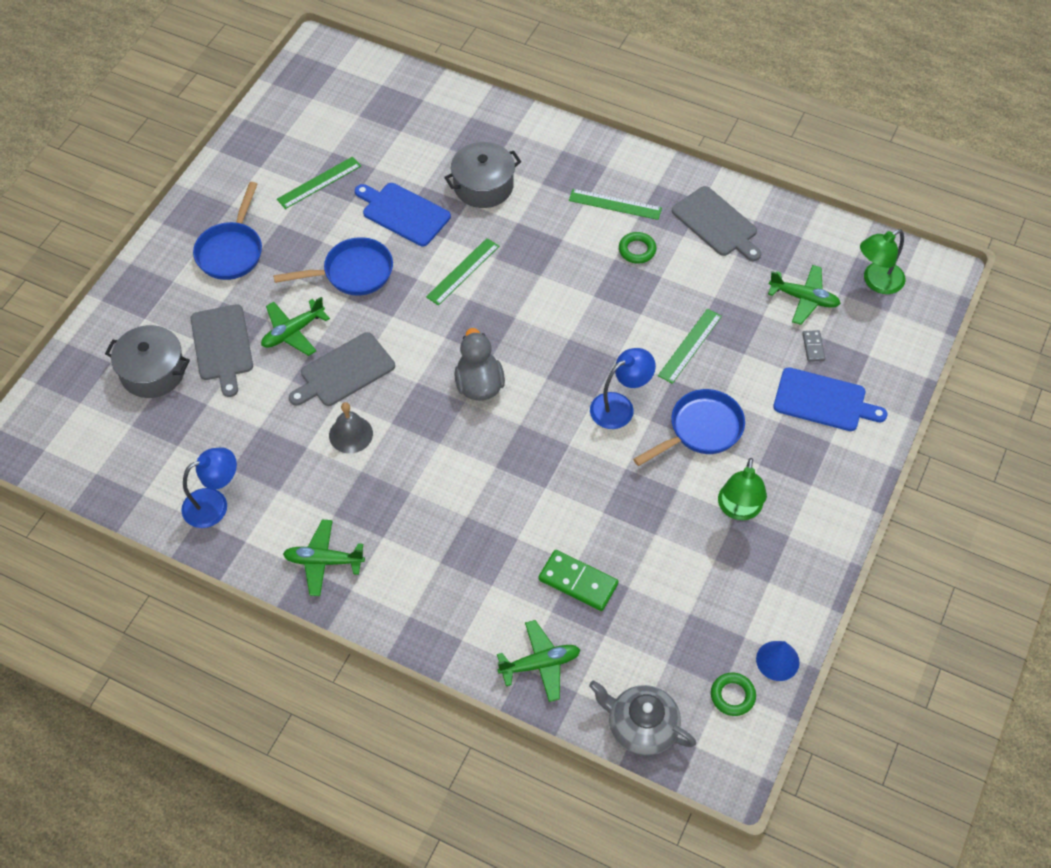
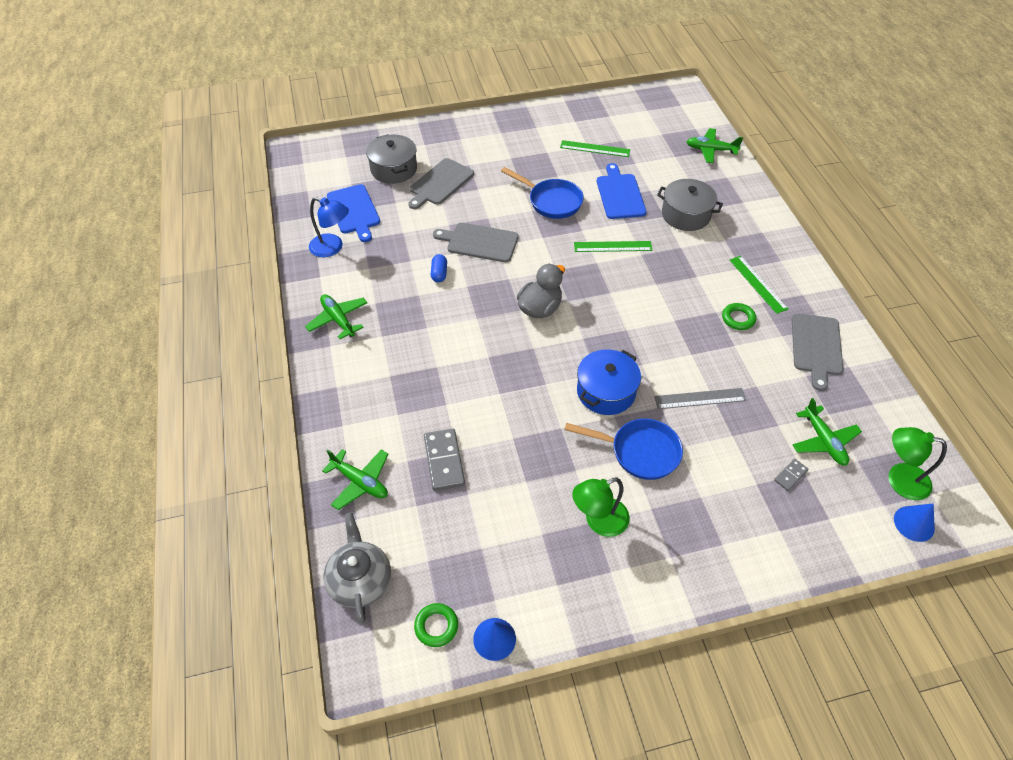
camera: 50 degrees right, 5 degrees down
(231, 251) = (506, 146): blue pan -> none
(293, 332) = (482, 204): green plane -> green plane (711, 150)
(351, 434) = (439, 273): grey bell -> blue capsule
(578, 582) = (444, 461): green domino -> grey domino
(620, 406) = (606, 391): blue lamp -> blue pot
(690, 346) = (700, 399): green ruler -> grey ruler
(823, 401) = (752, 514): blue cutting board -> blue cutting board (354, 211)
(917, 307) = (914, 523): none -> blue cone

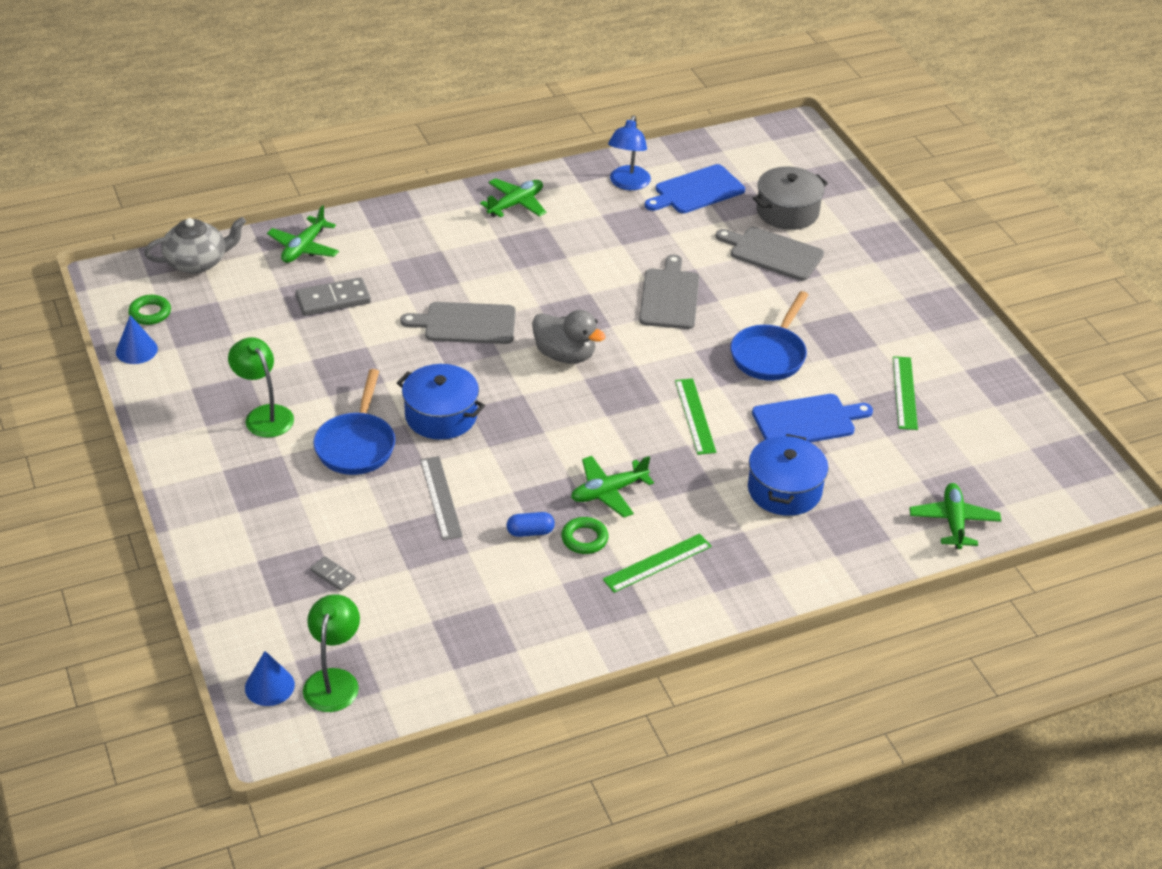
camera: 80 degrees right, 10 degrees down
(439, 273) = (605, 269): blue capsule -> blue capsule (530, 532)
(686, 215) = (784, 490): grey pot -> blue pot
(816, 347) = (546, 618): grey cutting board -> grey cutting board (466, 324)
(823, 441) = (387, 611): green plane -> green plane (608, 492)

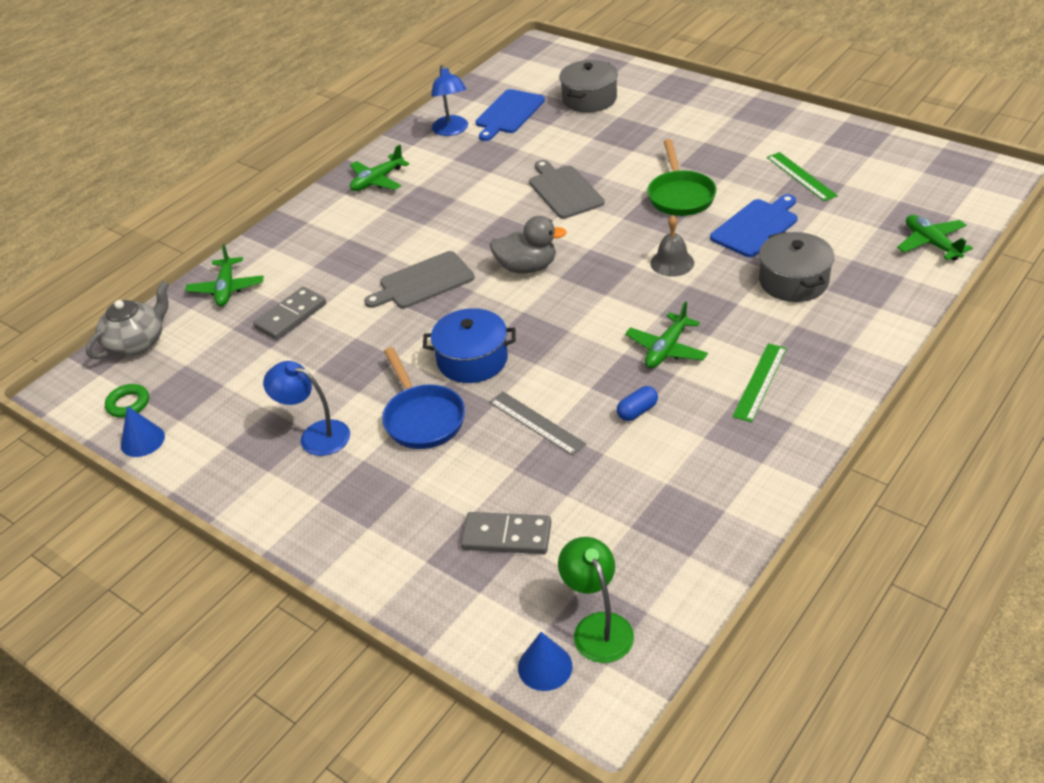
camera: 25 degrees left, 0 degrees up
(264, 415) = (315, 435): green lamp -> blue lamp
(333, 575) = (507, 536): grey domino -> grey domino, size x1.88
(515, 204) = (377, 181): green plane -> green plane turned 150 degrees counterclockwise
(584, 539) = (685, 393): green ring -> none
(694, 416) = (672, 263): green ruler -> grey bell
(770, 355) = (680, 195): blue pan -> green pan
(773, 253) = (608, 129): grey cutting board -> none
(784, 490) = (793, 281): blue pot -> grey pot

